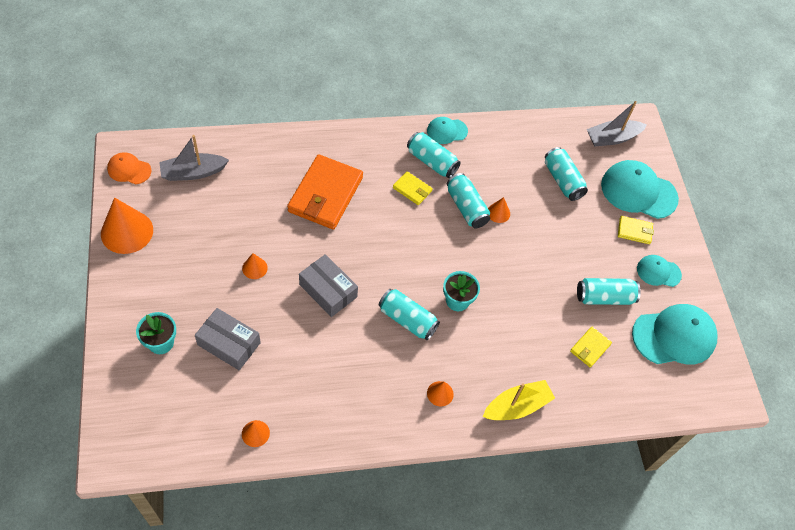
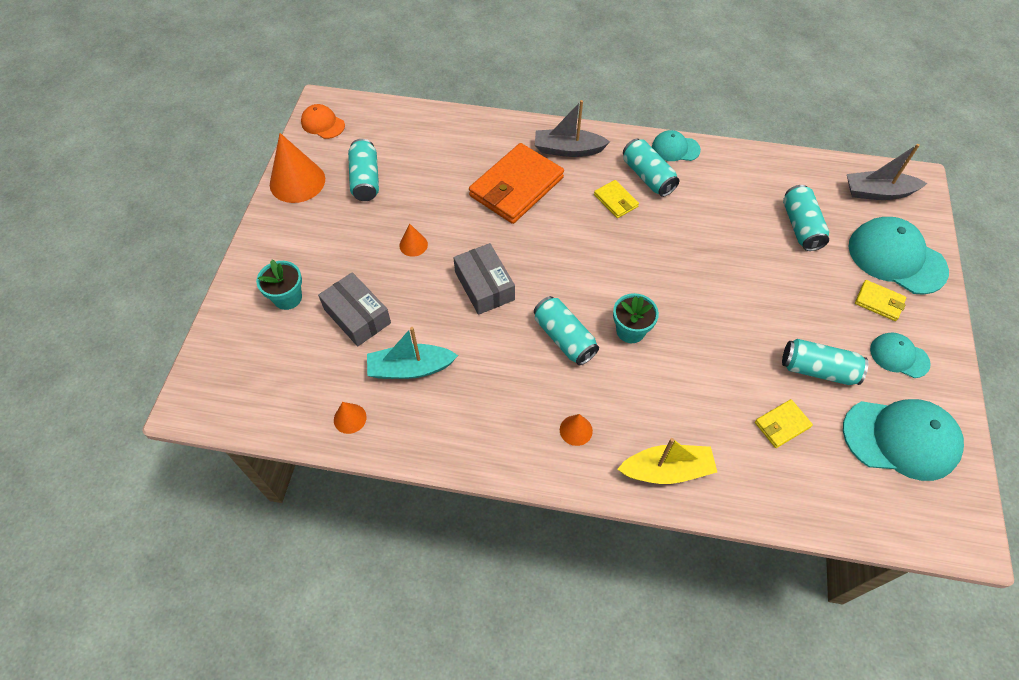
camera: 25 degrees right, 0 degrees up
(193, 172) = (385, 138): grey boat -> grey boat (568, 150)
(291, 377) = (410, 368): none -> turquoise boat
(466, 207) = (673, 232): turquoise can -> turquoise can (365, 179)
(498, 213) = (710, 246): orange cone -> none

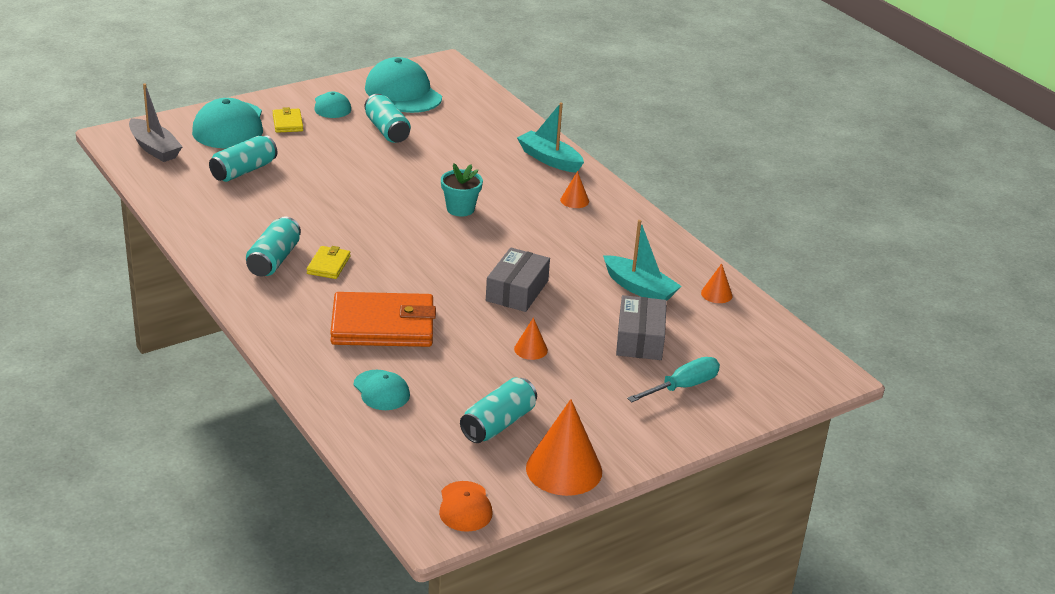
camera: 135 degrees left, 25 degrees down
(288, 298) = (682, 387): turquoise flower pot -> turquoise screwdriver
(564, 338) = (509, 234): turquoise can -> none
(568, 150) = (292, 317): grey boat -> none
(666, 470) = (549, 159): yellow boat -> turquoise boat
(675, 148) = (214, 258): turquoise cap -> turquoise cap (381, 390)
(782, 425) = (453, 131): yellow wallet -> none

